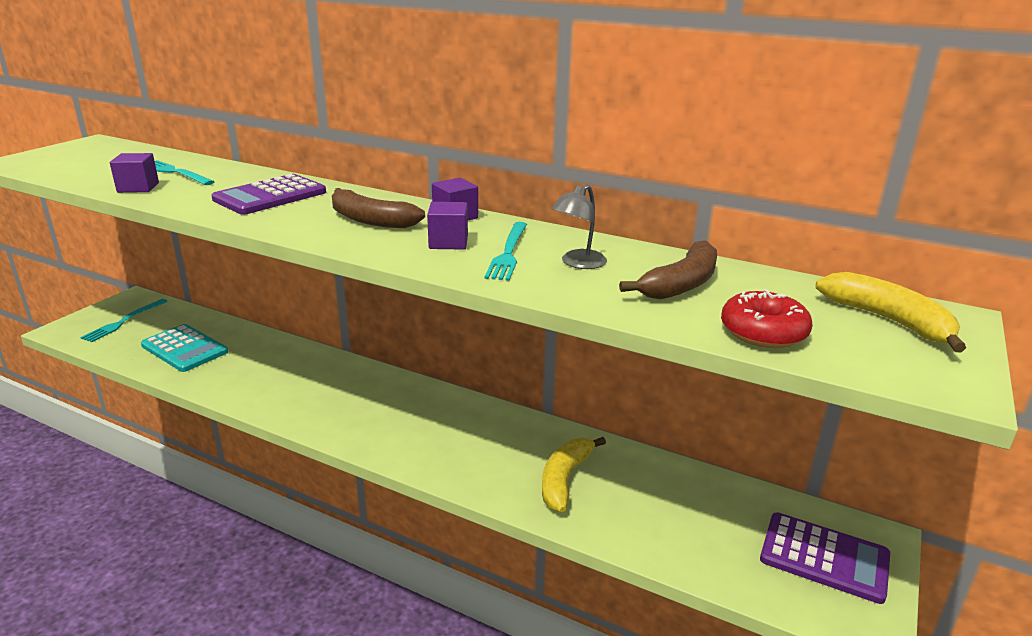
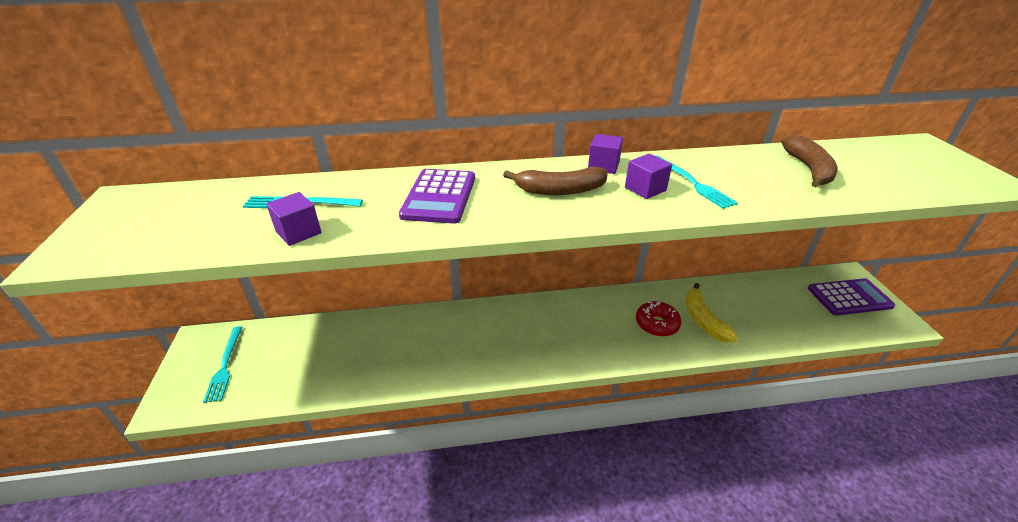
camera: 35 degrees left, 10 degrees up
(184, 349) = (325, 361): turquoise calculator -> none
(578, 263) = (739, 175): grey lamp -> none
(763, 332) = (896, 185): red donut -> red donut (656, 324)
(888, 320) = (914, 156): yellow banana -> none

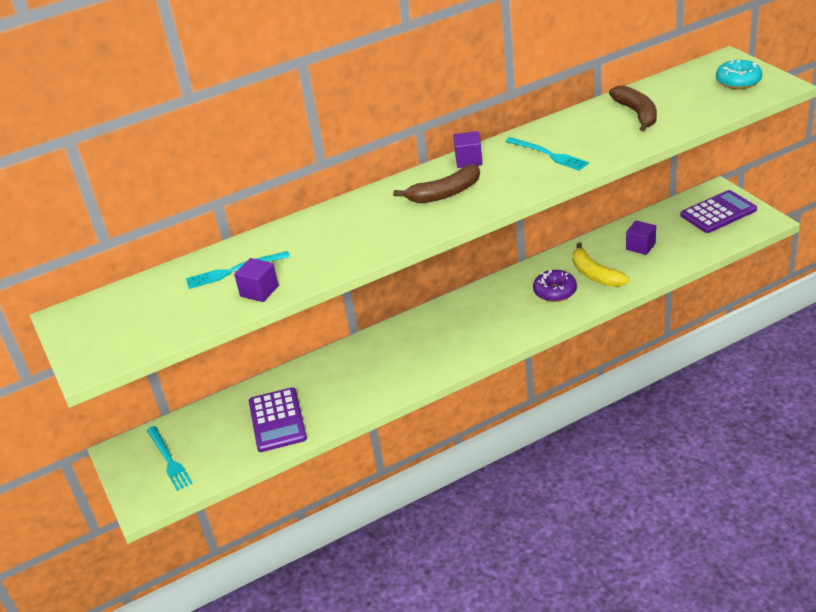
camera: 15 degrees left, 0 degrees up
(439, 196) = (348, 229): purple calculator -> purple calculator (277, 420)
(645, 189) = (513, 171): purple cube -> purple cube (640, 246)
(656, 324) = (555, 292): red donut -> purple donut
(940, 167) = (738, 81): none -> turquoise donut

